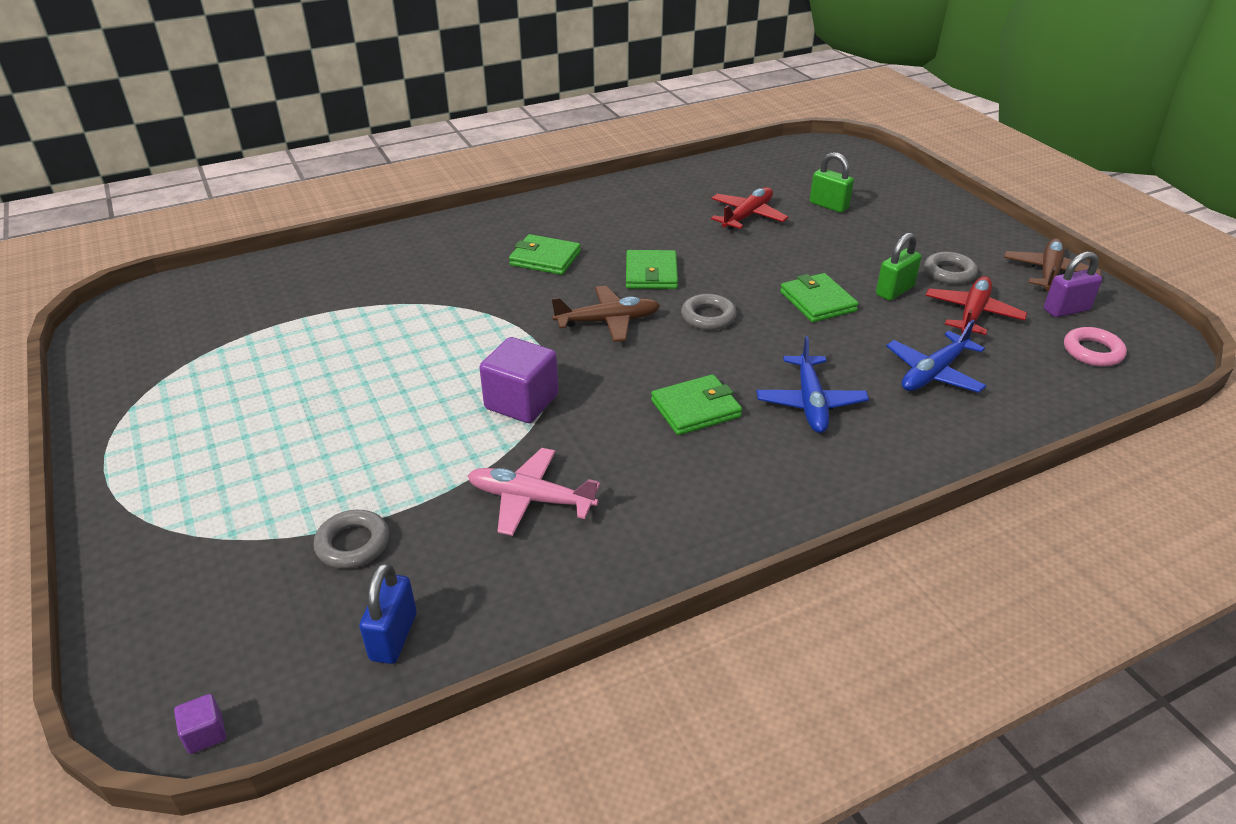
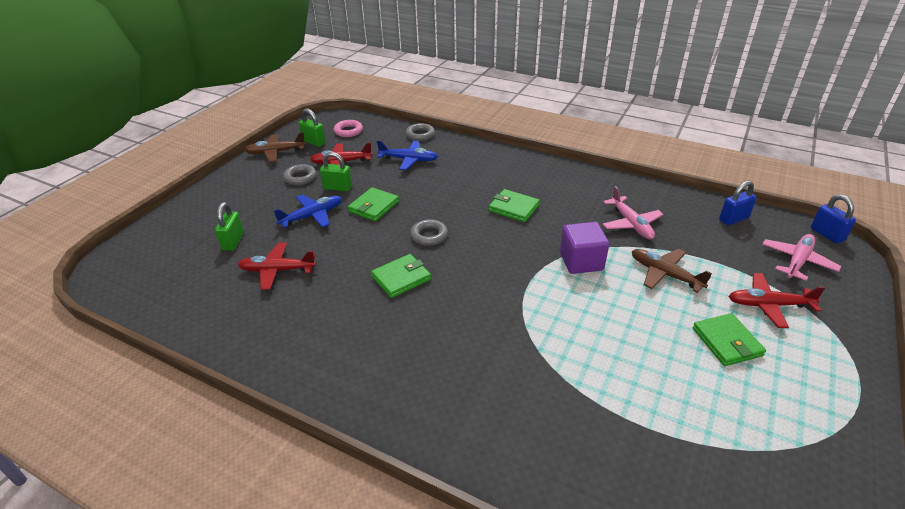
camera: 125 degrees left, 0 degrees up
(205, 733) = (827, 234): purple cube -> blue padlock
(239, 615) = (797, 261): none -> pink plane
(251, 504) = (769, 305): none -> red plane
(353, 544) = (726, 256): grey ring -> grey ring (420, 135)
(545, 258) = (430, 340): green wallet -> green wallet (727, 342)
(607, 321) = (475, 269): brown plane -> brown plane (665, 274)
(810, 402) = (469, 181): blue plane -> blue plane (312, 216)
(1066, 310) = (314, 142): purple padlock -> green padlock

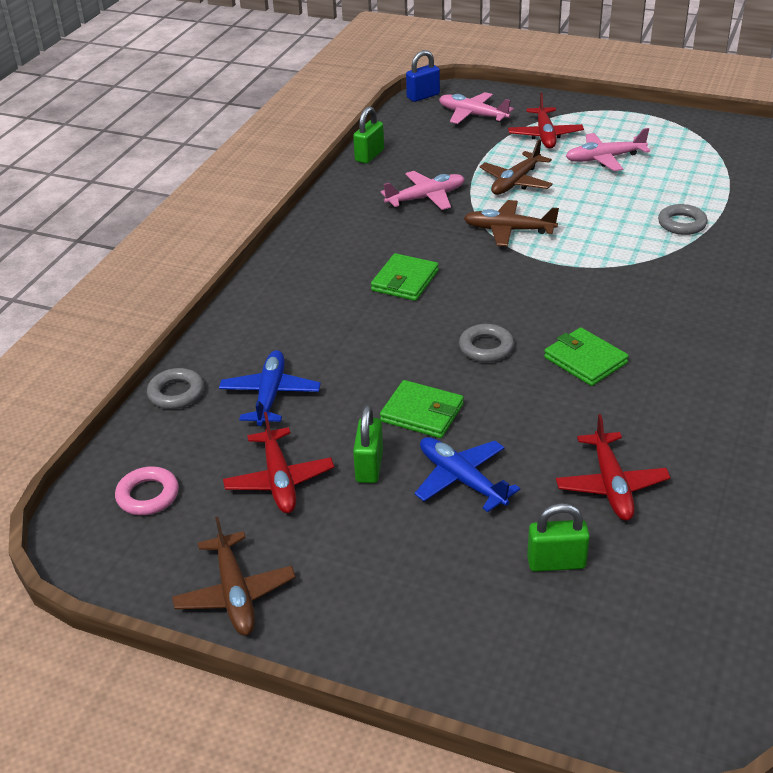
camera: 95 degrees left, 0 degrees up
(300, 177) = (338, 526): grey ring -> grey ring (682, 224)
(314, 142) = (192, 540): green padlock -> green padlock (369, 155)
(581, 261) = (509, 230): purple cube -> brown plane
(727, 342) = (605, 158): green wallet -> pink plane
(733, 219) = (404, 138): blue padlock -> none

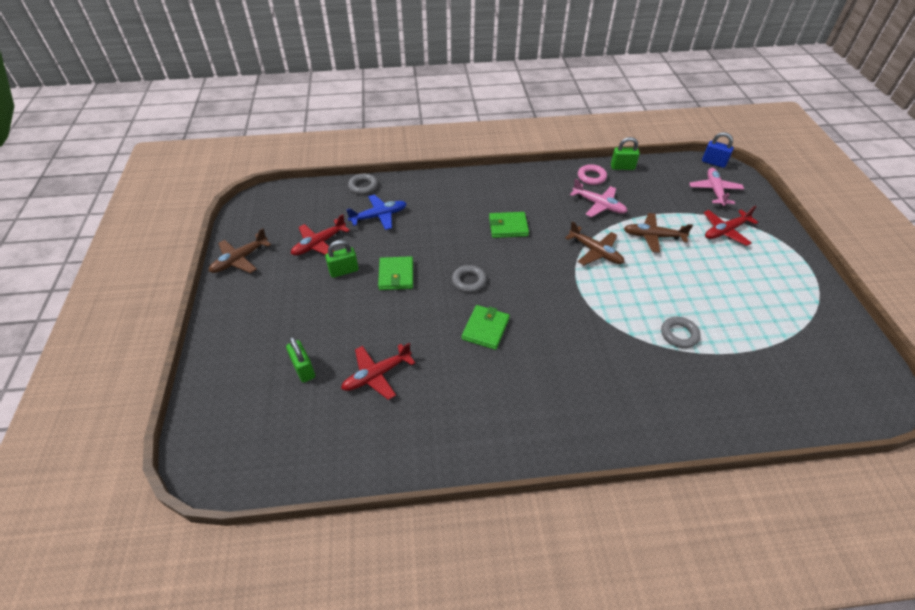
camera: 60 degrees right, 10 degrees up
(148, 495) = (290, 208): pink ring -> pink ring (591, 177)
(462, 480) = (350, 309): blue plane -> none
(509, 230) = (595, 251): brown plane -> brown plane turned 150 degrees clockwise
(605, 158) = (726, 269): pink plane -> none

